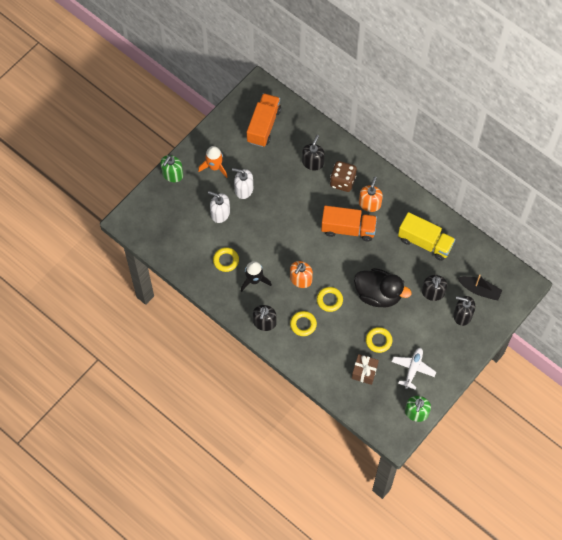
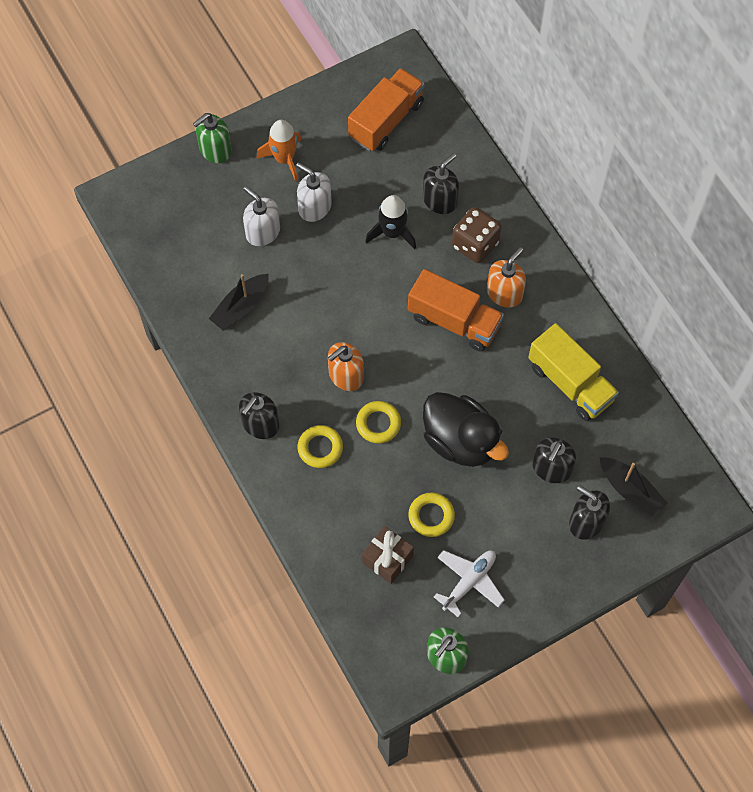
camera: 20 degrees right, 0 degrees up
(226, 260) = (241, 307): yellow ring -> black boat
(254, 280) = (272, 352): black rocket -> black rocket (392, 232)

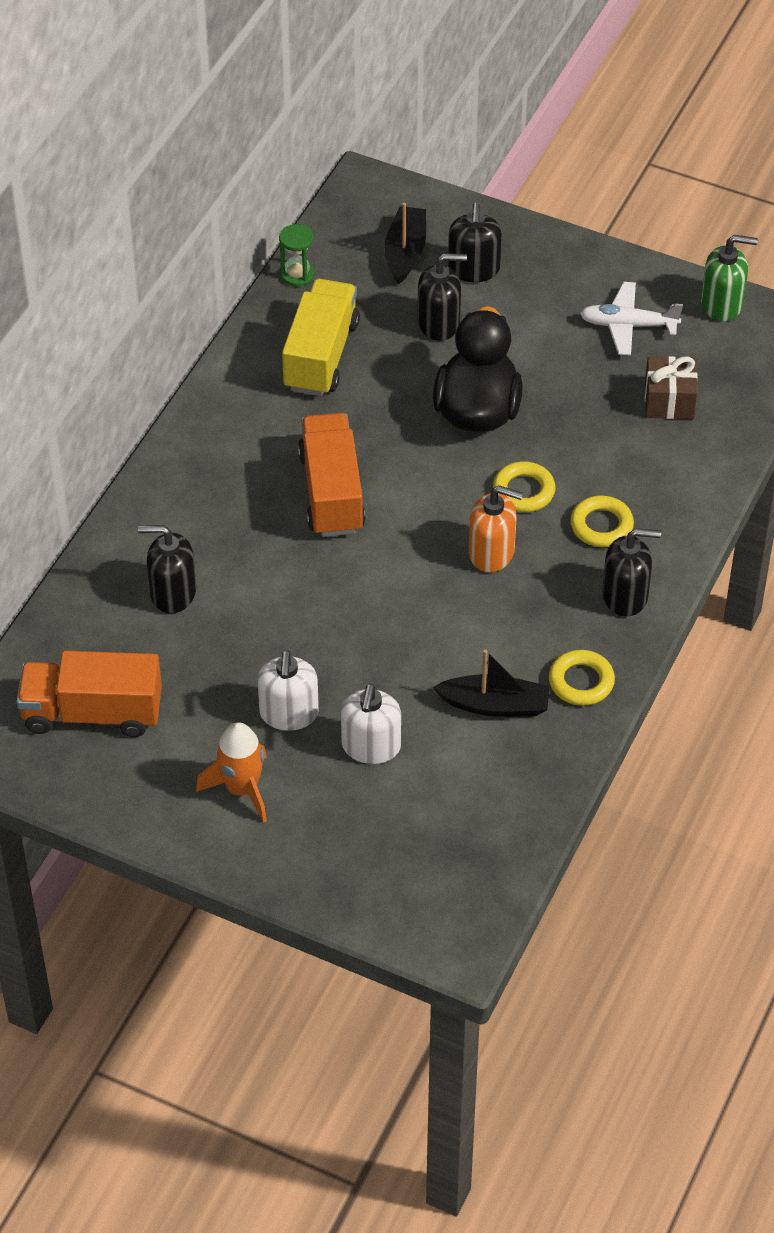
camera: 125 degrees left, 15 degrees down
(215, 150) = (291, 876): green soap dispenser -> none
(392, 232) = (259, 614): black rocket -> none
(431, 516) = (587, 391): yellow ring -> yellow ring (581, 682)
(475, 244) = (209, 526): brown dice -> none
(504, 293) = (253, 466): orange soap dispenser -> none
(652, 413) = (297, 274): none -> green hourglass

